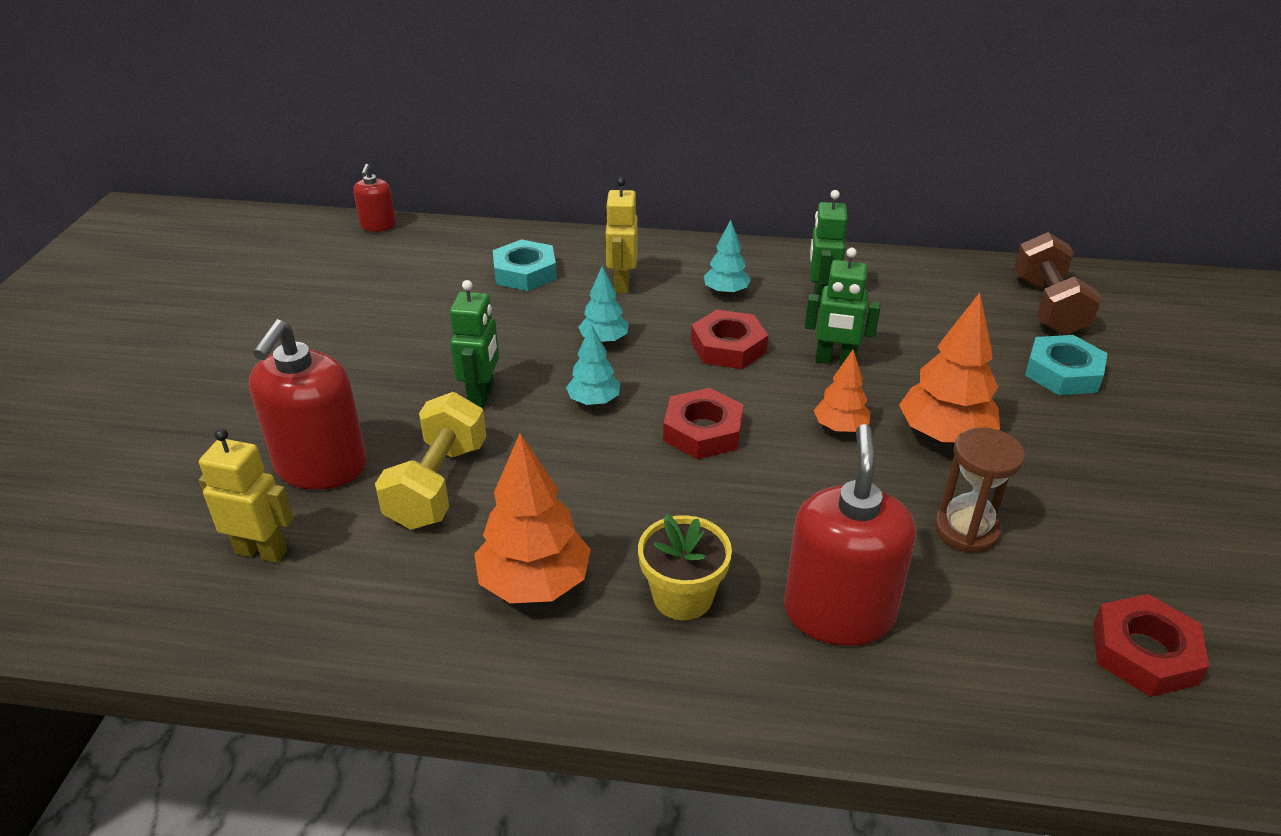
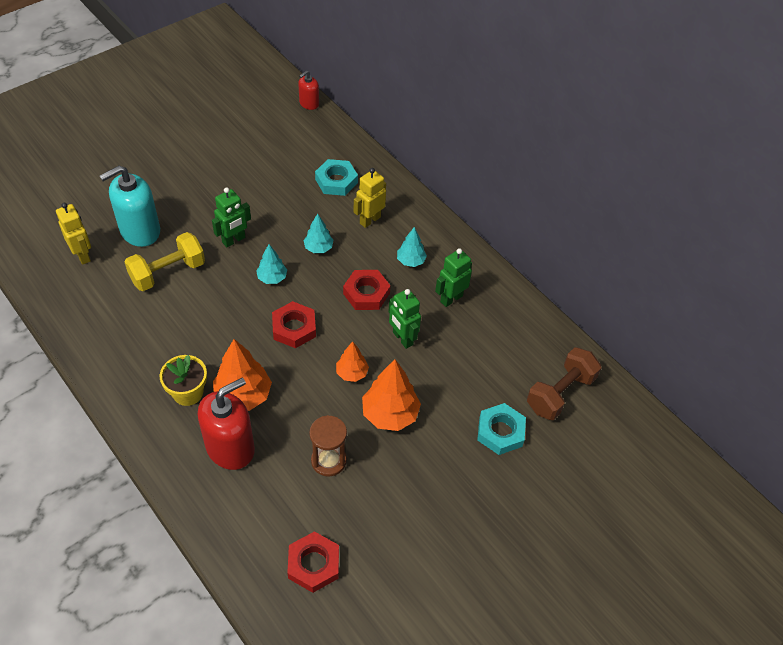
camera: 40 degrees right, 15 degrees up
(321, 466) = (140, 231): red soap dispenser -> turquoise soap dispenser
(534, 584) = (148, 344): orange tree -> orange tree (243, 395)

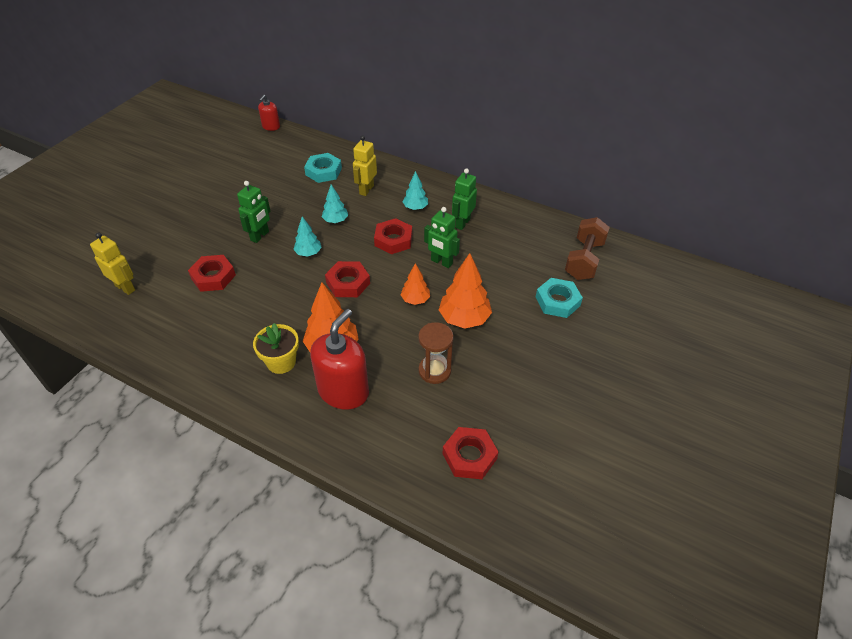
camera: 20 degrees left, 5 degrees down
(140, 231) = (171, 253): turquoise soap dispenser -> none
(168, 272) = (213, 277): yellow dumbbell -> red nut

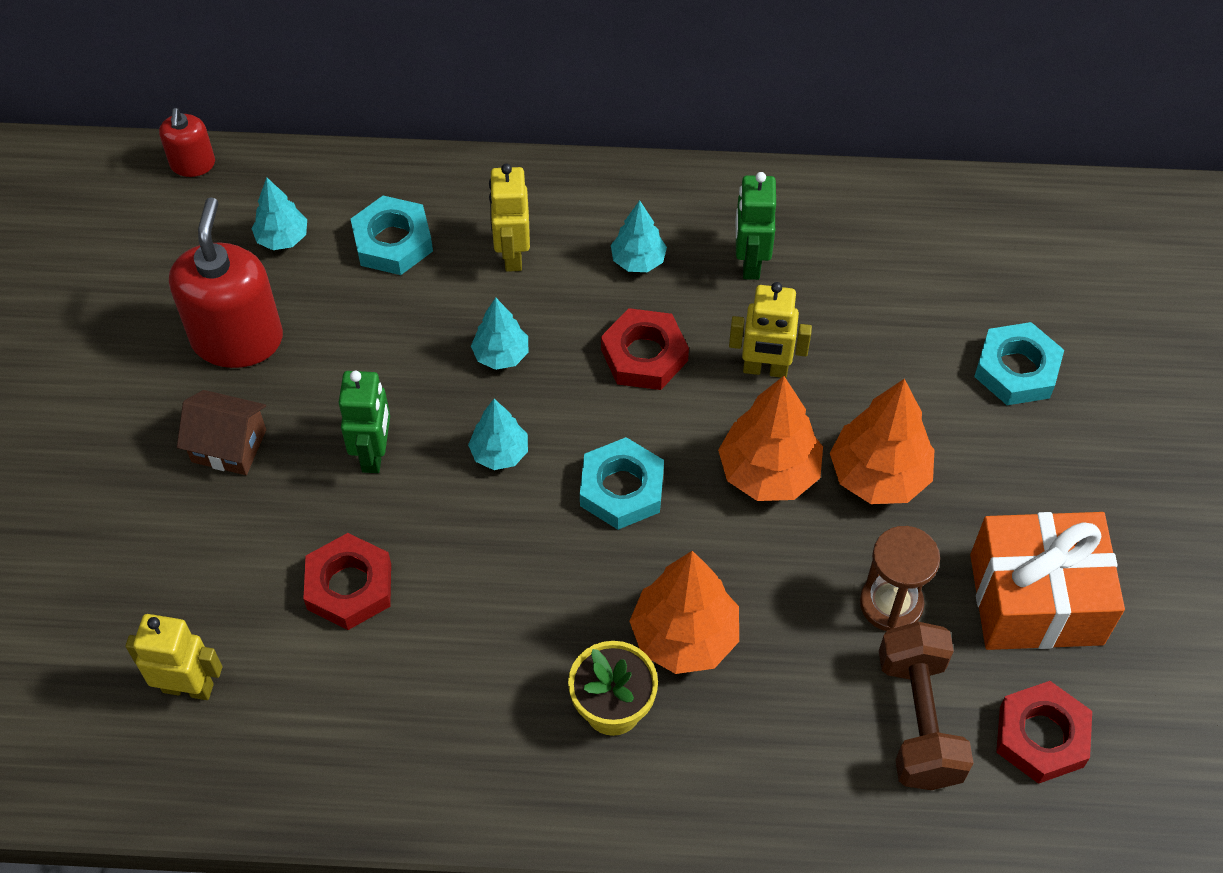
camera: 25 degrees left, 10 degrees up
(209, 215) = (229, 446): none -> brown house
(284, 158) = (282, 238): none -> turquoise tree
(343, 391) = (762, 714): red soap dispenser -> red soap dispenser (237, 339)
(348, 283) = (622, 489): red nut -> turquoise nut
(415, 300) = (768, 472): orange tree -> orange tree, size x1.72
(441, 262) = (765, 369): green robot -> yellow robot
(506, 396) = (1036, 599): none -> orange gift
(584, 260) = (1014, 259): brown dumbbell -> brown dumbbell (918, 720)

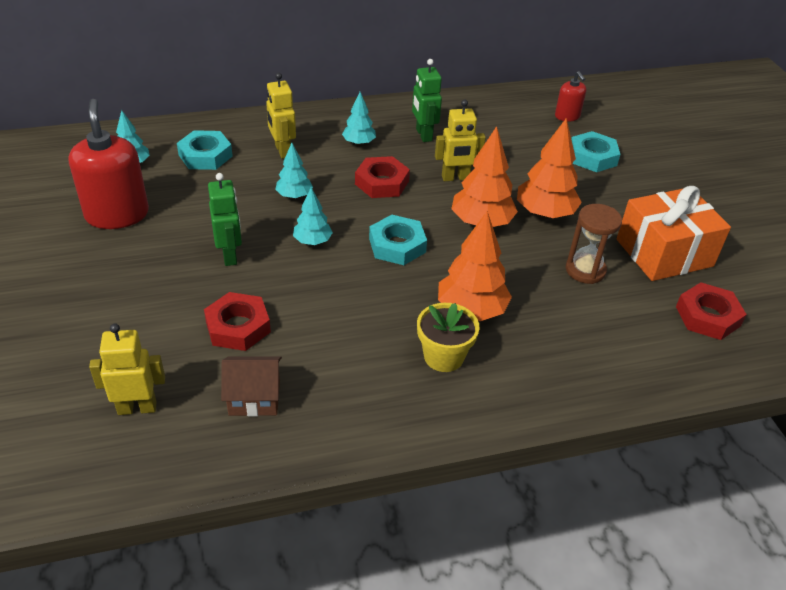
camera: 20 degrees left, 15 degrees down
(193, 164) = (62, 139): red soap dispenser -> red soap dispenser (567, 116)
(229, 446) = (127, 268): brown house -> brown house (254, 398)
(918, 720) = (633, 323): brown dumbbell -> none

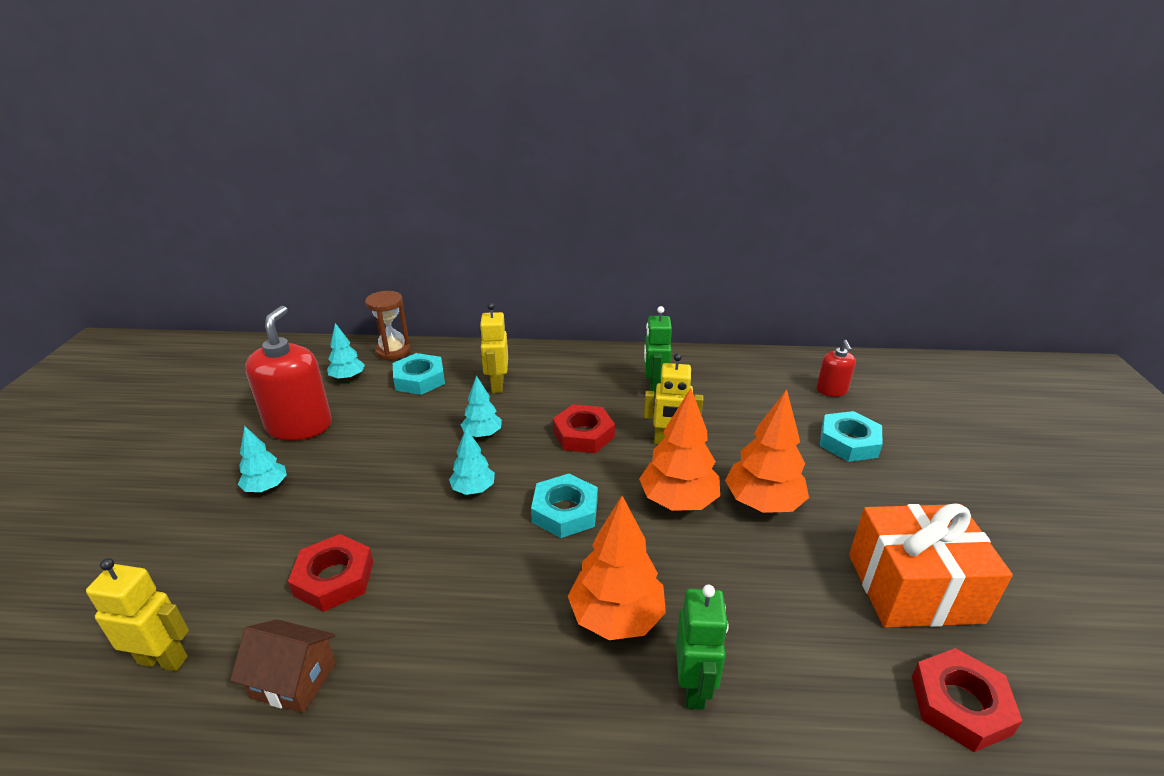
camera: 20 degrees right, 10 degrees down
(230, 255) = (378, 489): green robot -> green robot (694, 687)
(359, 143) = (580, 388): turquoise tree -> turquoise tree (266, 487)
(443, 356) = (551, 678): yellow flower pot -> none
(585, 270) = (791, 591): brown hourglass -> brown hourglass (393, 351)

